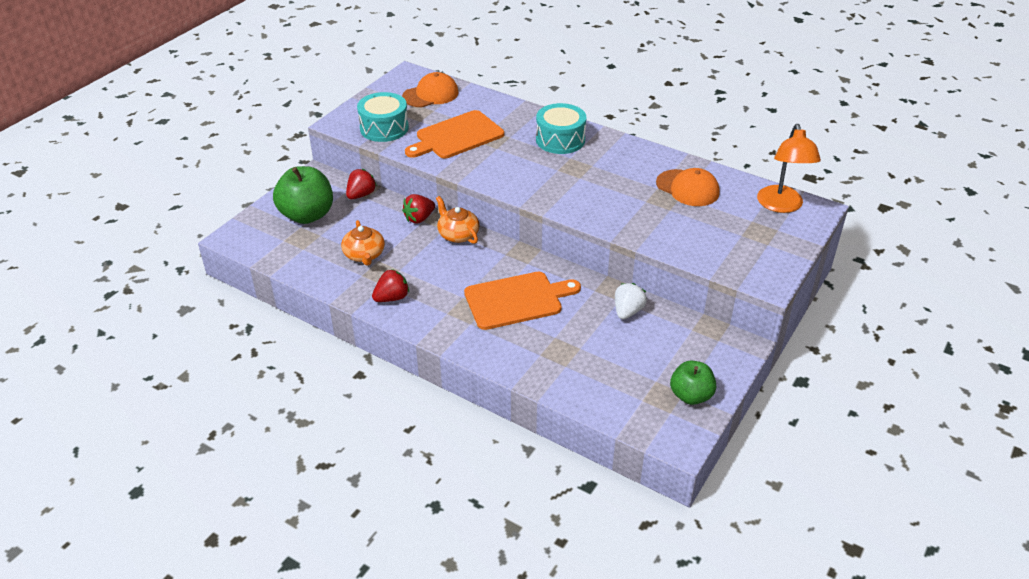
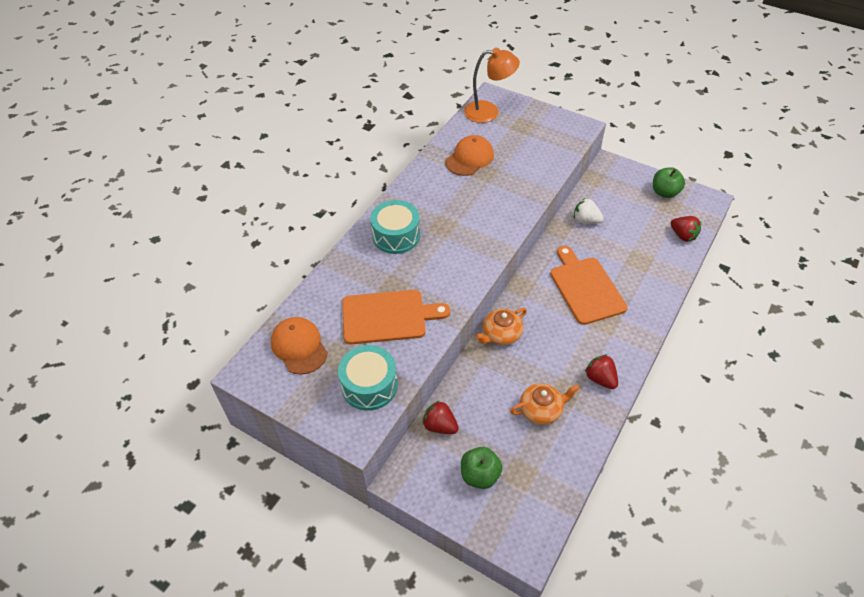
camera: 90 degrees left, 10 degrees up
(307, 215) = (480, 475): green apple -> green apple, size x0.63
(419, 218) = (478, 368): red strawberry -> red strawberry (683, 235)
(457, 136) = (388, 317): orange cutting board -> orange cutting board turned 60 degrees counterclockwise

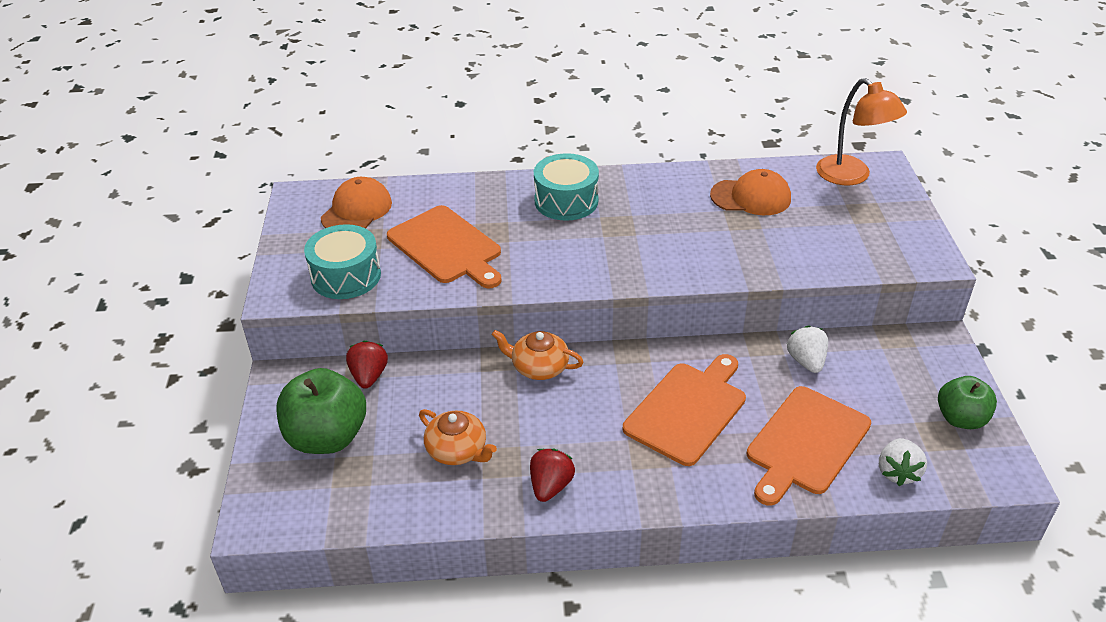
camera: 55 degrees right, 10 degrees down
(480, 475) = (327, 437): green apple -> green apple, size x1.58
(642, 256) = (805, 443): none -> orange cutting board
(683, 235) = (897, 472): red strawberry -> white strawberry

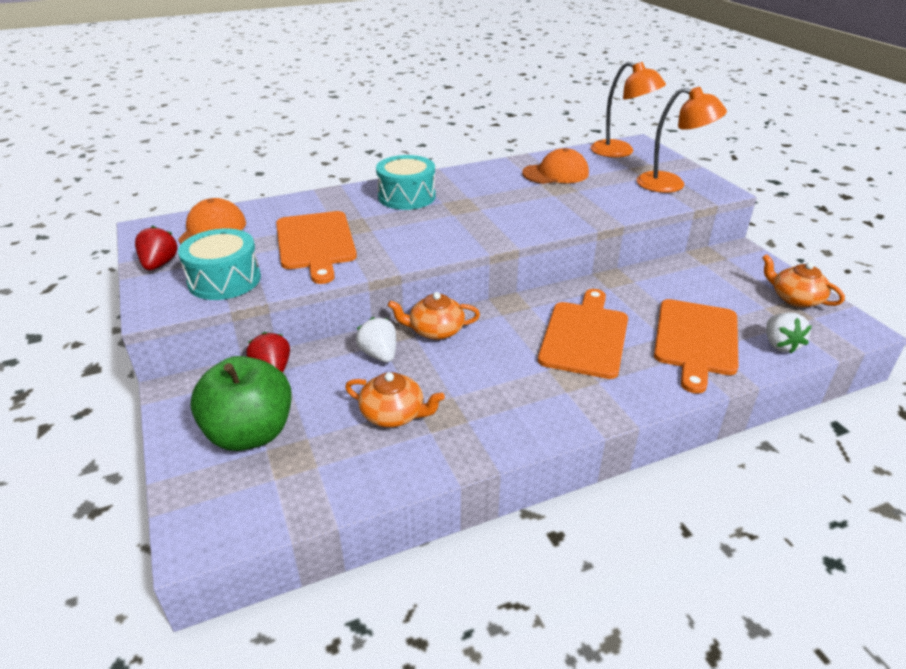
camera: 20 degrees left, 5 degrees down
(446, 247) = (315, 243): orange cutting board -> orange cutting board turned 45 degrees clockwise
(550, 486) = (501, 423): red strawberry -> red strawberry (159, 264)
(806, 361) = (655, 283): white strawberry -> white strawberry (379, 354)
(879, 240) = (671, 184): none -> orange lamp
(961, 419) = (795, 298): green apple -> orange teapot

